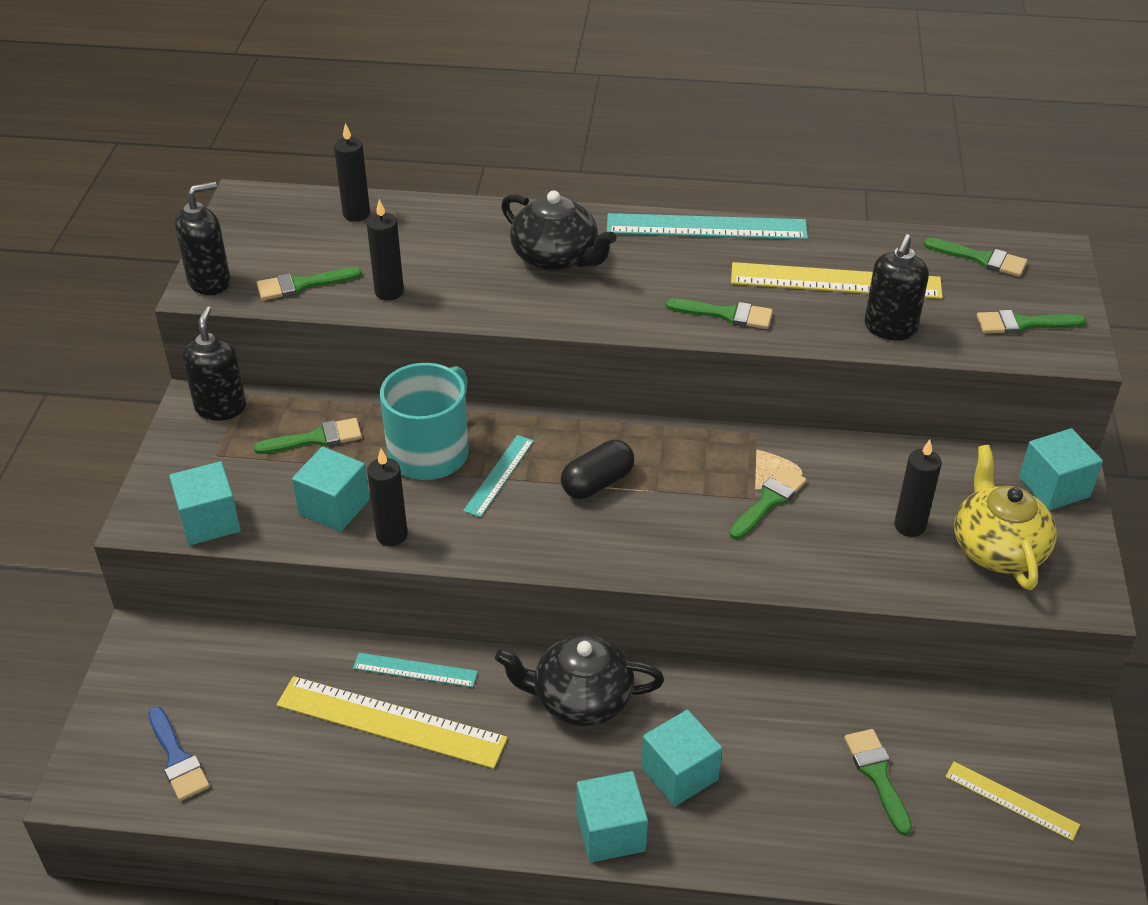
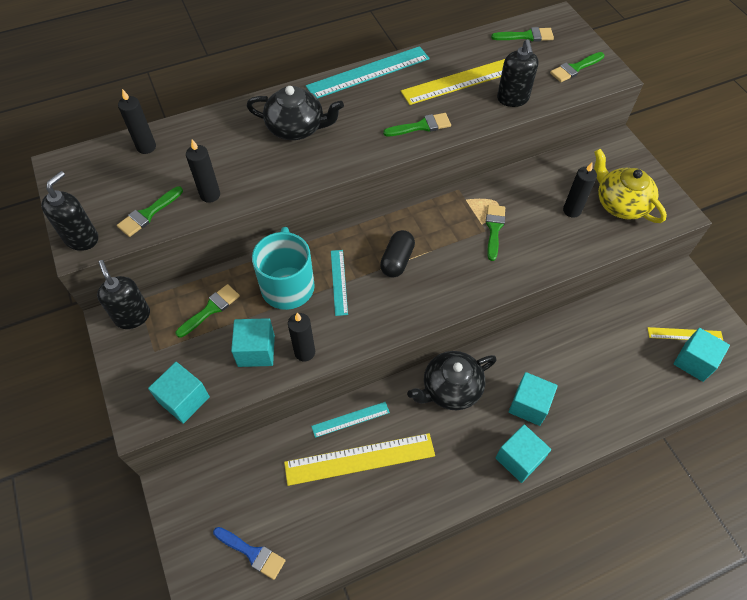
camera: 30 degrees left, 15 degrees up
(877, 775) = (619, 353): green brush -> none
(1054, 487) = (621, 155): turquoise cube -> turquoise cube (694, 361)

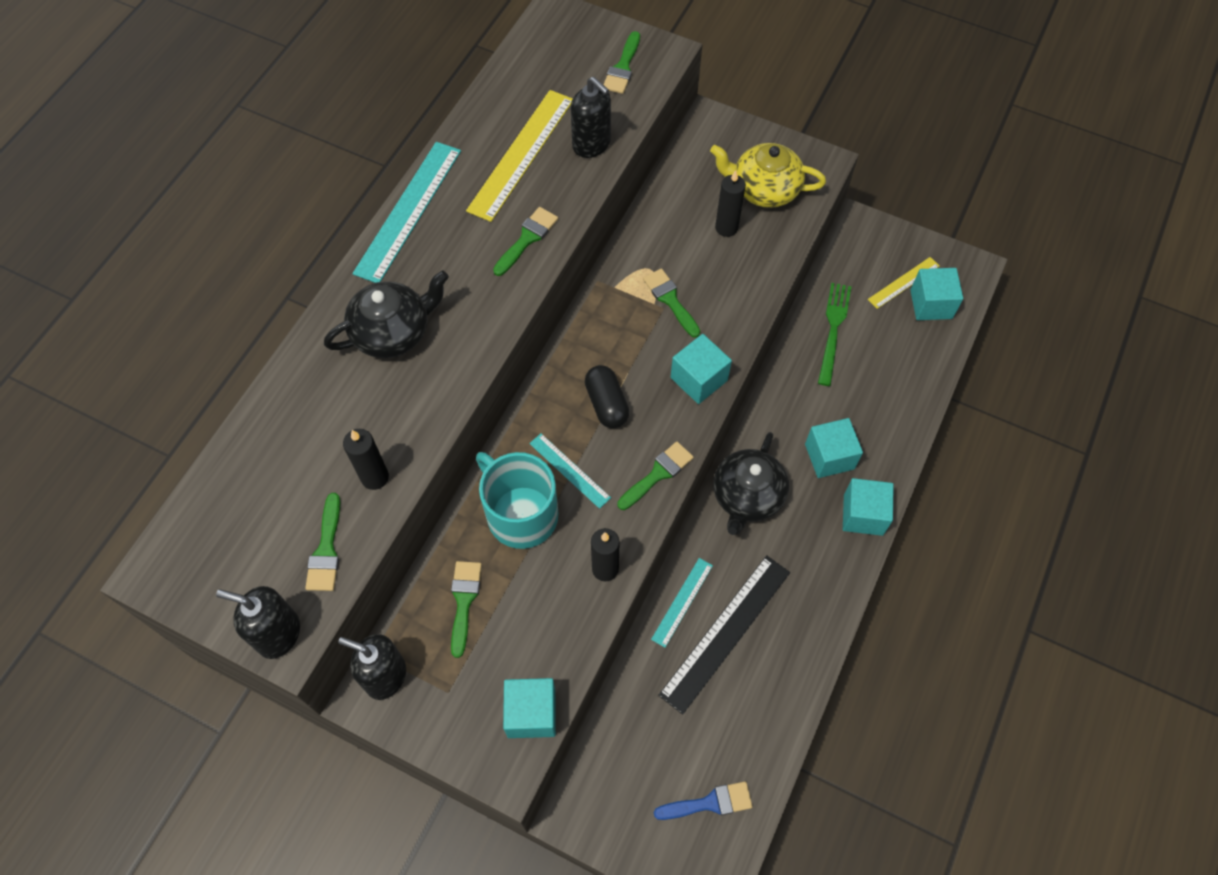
camera: 40 degrees left, 5 degrees up
(82, 238) = (278, 633): black soap dispenser -> black soap dispenser turned 60 degrees counterclockwise
(146, 147) = (238, 476): black candle -> none
(256, 350) = (555, 606): turquoise cube -> turquoise cube (699, 379)
(359, 459) = (725, 632): yellow ruler -> black ruler
(526, 36) = (539, 57): green brush -> green brush (658, 474)
(604, 330) = (833, 330): none -> green fork

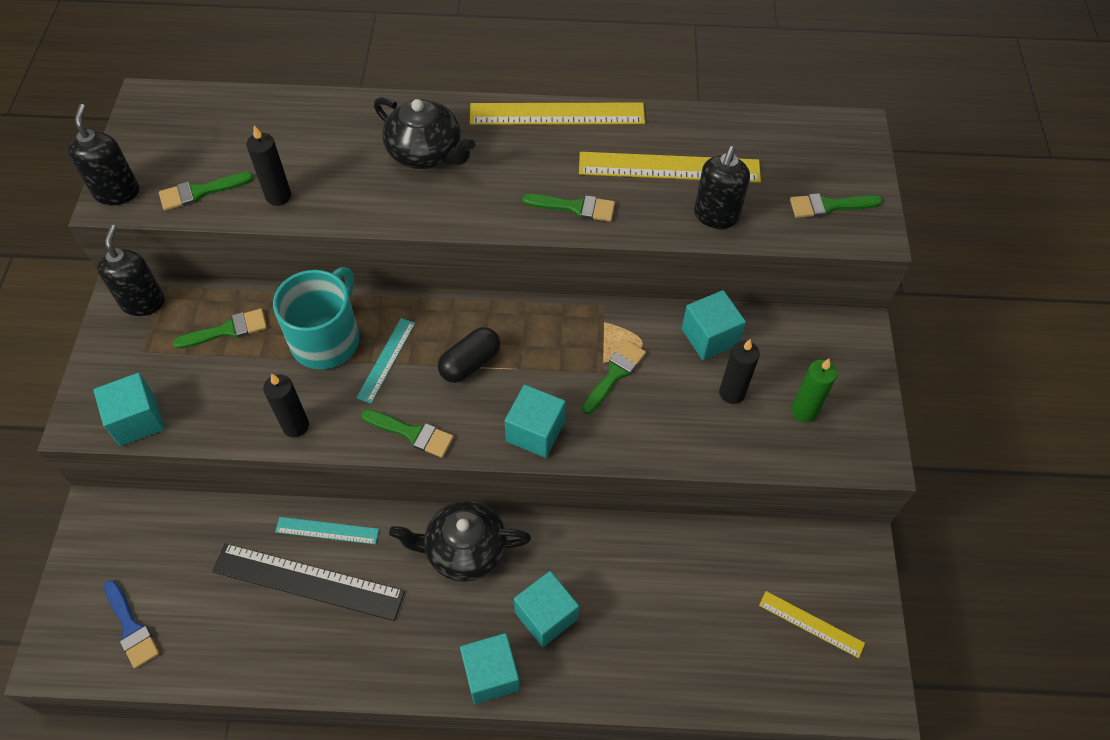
camera: 65 degrees right, 5 degrees down
(409, 211) = (557, 114): turquoise ruler -> yellow ruler
(764, 189) = (803, 411): yellow teapot -> green candle
(833, 330) = (705, 568): green fork -> none
(931, 304) = (799, 665): turquoise cube -> turquoise cube (709, 337)

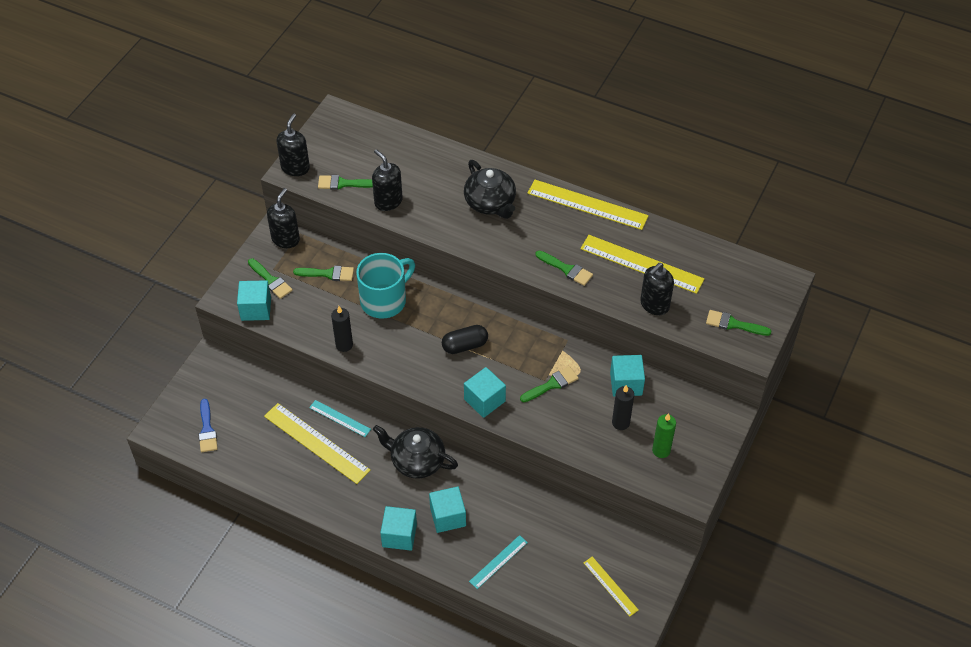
camera: 25 degrees right, 5 degrees down
(278, 196) = (388, 201): black candle -> black soap dispenser
(308, 581) = (316, 443): black ruler -> yellow ruler
(386, 360) = (415, 325): turquoise ruler -> turquoise ruler (498, 562)
(412, 433) = (410, 374): green brush -> green brush (271, 280)

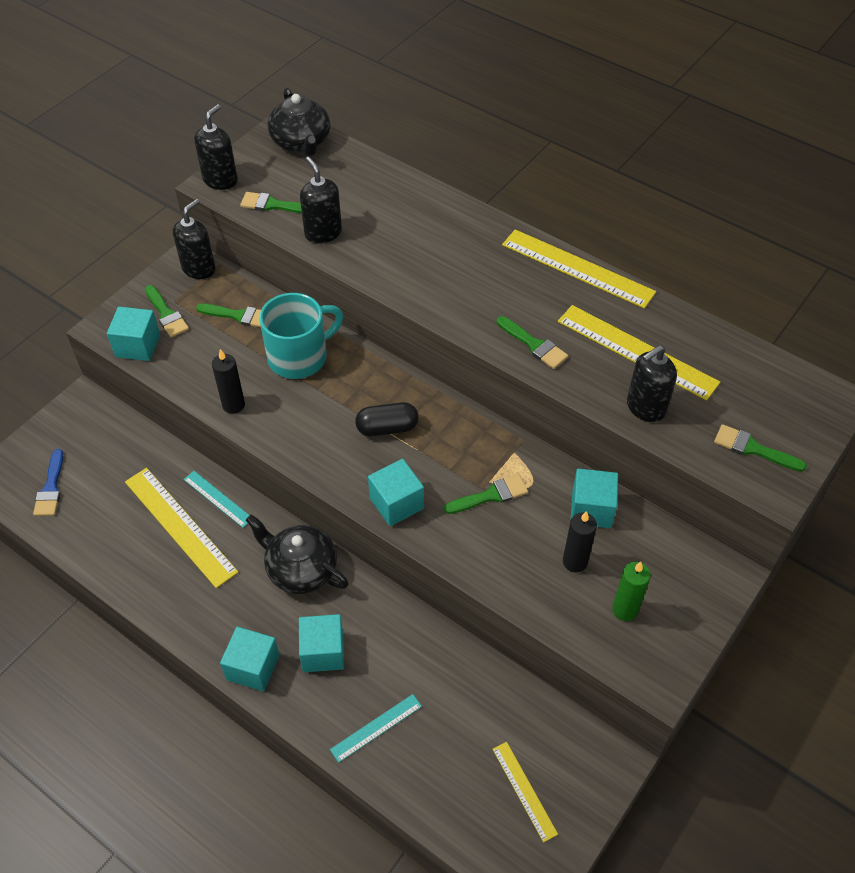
camera: 10 degrees right, 0 degrees up
(490, 203) = (452, 250): black teapot -> black teapot (301, 142)

